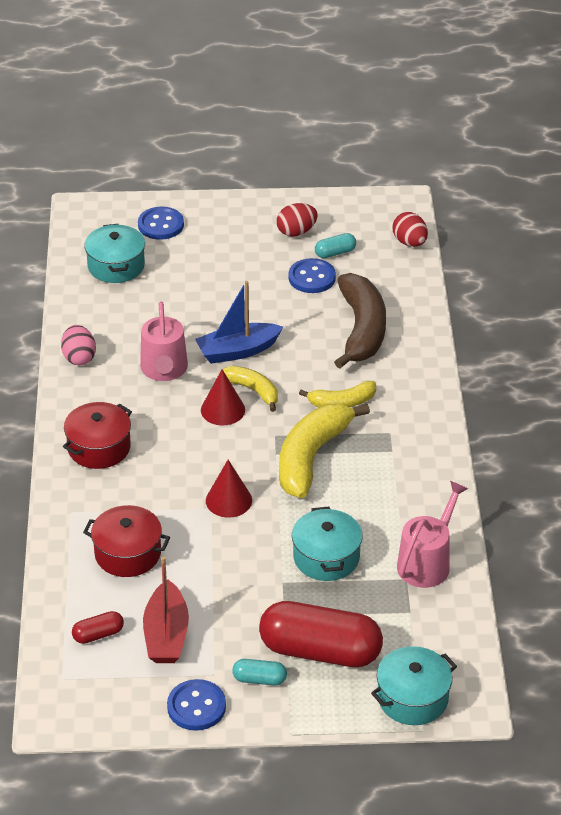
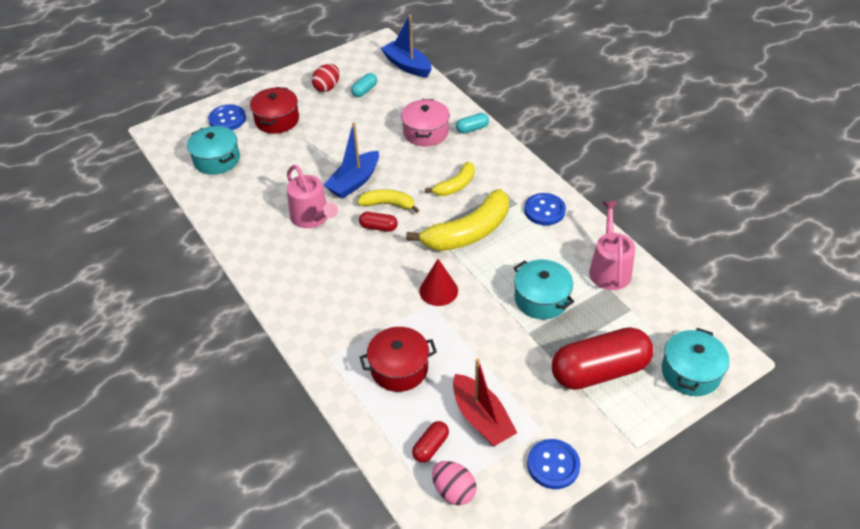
camera: 30 degrees left, 5 degrees up
(79, 357) = (241, 236): pink egg -> pink egg (453, 491)
(99, 447) = (310, 297): red pot -> red pot (277, 120)
(222, 410) = (378, 227): red cone -> red capsule
(259, 679) = (578, 416): turquoise capsule -> turquoise capsule (472, 129)
(311, 457) = (468, 232): yellow banana -> yellow banana turned 120 degrees counterclockwise
(312, 277) = (363, 112): blue button -> blue button (544, 210)
(362, 329) = (425, 132): brown banana -> pink pot
(409, 242) = (407, 66): red egg -> blue boat

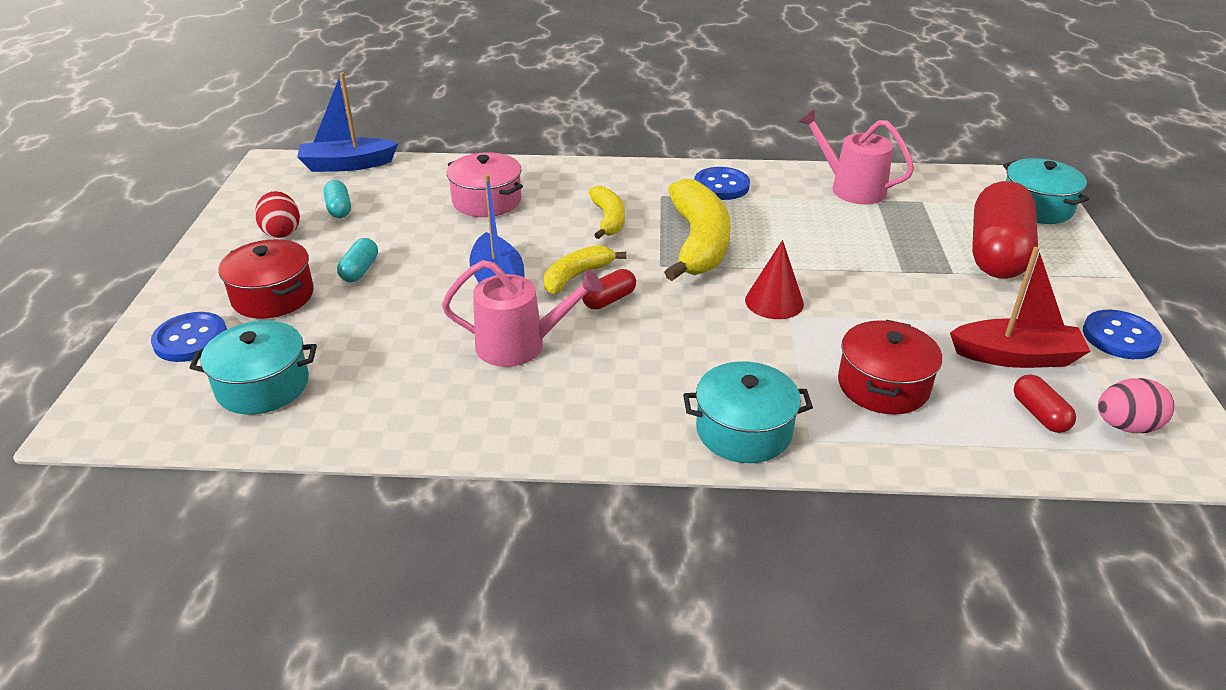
camera: 55 degrees left, 10 degrees down
(472, 129) = (528, 172): turquoise capsule -> turquoise capsule (360, 270)
(541, 299) = (857, 242): turquoise pot -> turquoise pot (743, 430)

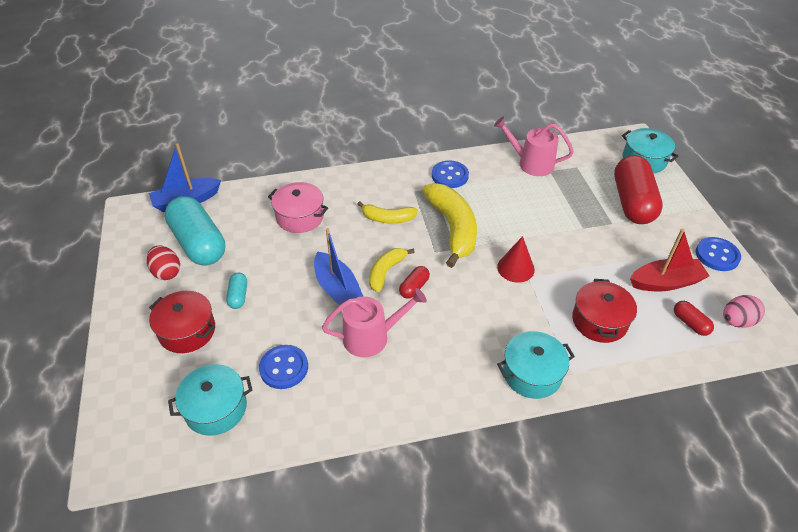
camera: 15 degrees left, 10 degrees up
(191, 339) = (146, 381): blue button -> blue button (284, 368)
(339, 209) = (199, 243): turquoise capsule -> turquoise capsule, size x2.30
(608, 219) = (388, 218): yellow banana -> yellow banana turned 120 degrees clockwise

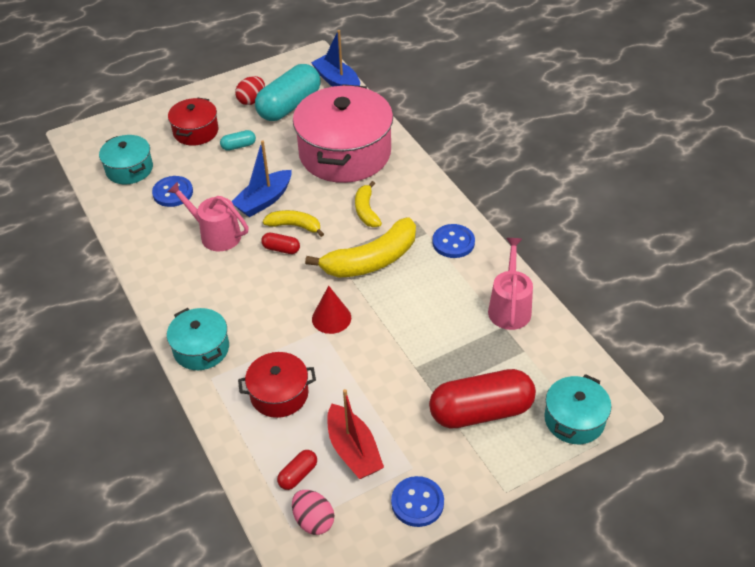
camera: 75 degrees right, 0 degrees up
(300, 217) = (345, 153): pink pot -> pink pot, size x1.97
(371, 337) = (216, 235): pink watering can -> pink watering can turned 150 degrees clockwise

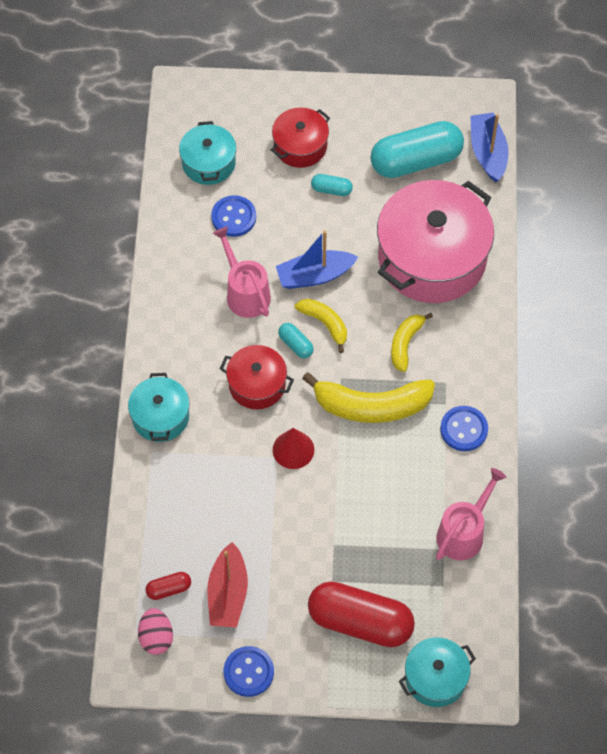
camera: 30 degrees right, 15 degrees up
(251, 100) = (381, 132): red egg -> none
(279, 394) = (199, 502): red pot -> red pot (257, 384)
(281, 249) = (295, 344): red capsule -> turquoise capsule

